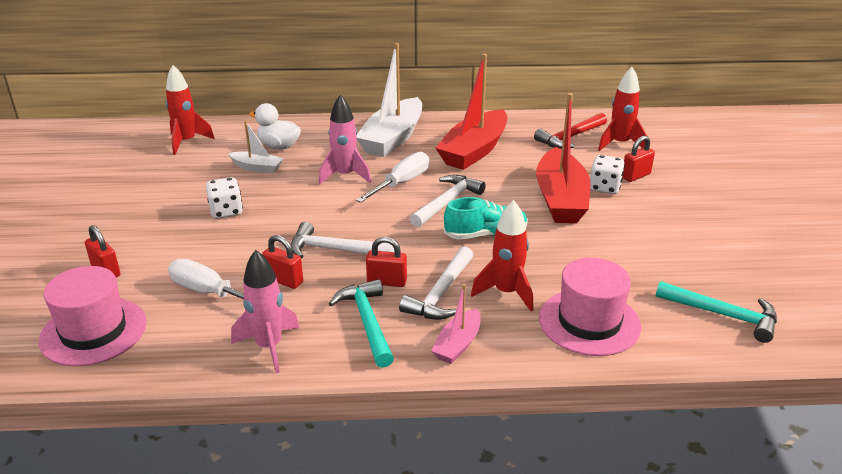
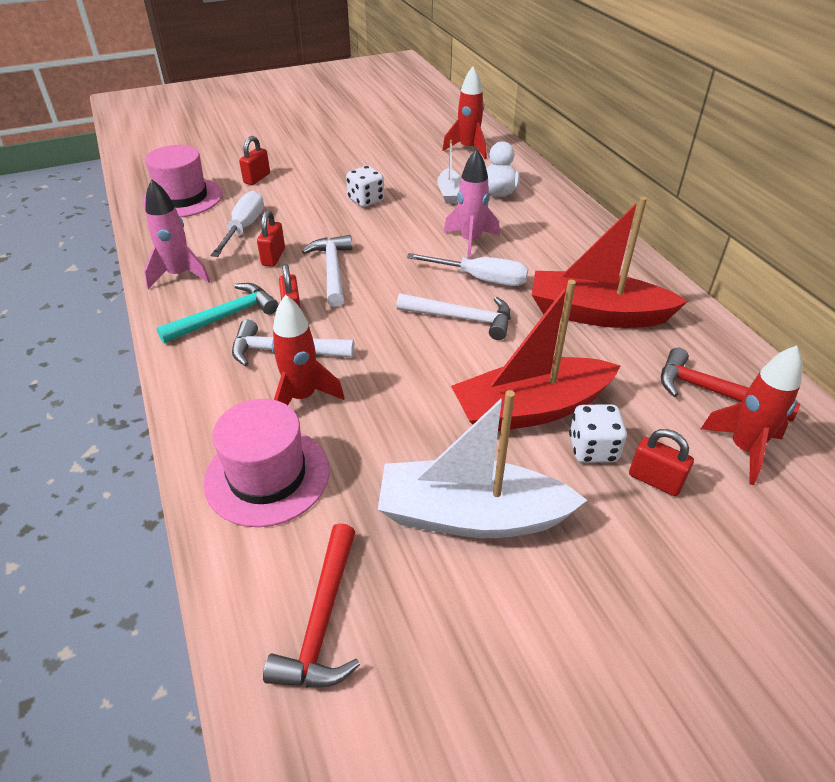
camera: 70 degrees right, 10 degrees up
(392, 138) = (574, 251): white boat -> white boat (471, 515)
(457, 344) = (204, 380): pink boat -> none
(485, 234) = (410, 360): turquoise shoe -> none
(722, 315) = (322, 620): turquoise hammer -> red hammer

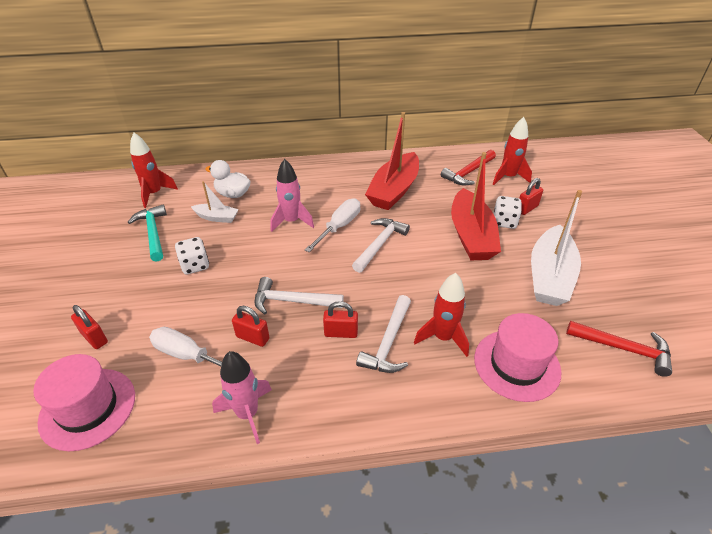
camera: 75 degrees left, 0 degrees up
(225, 317) = (330, 379): turquoise hammer -> turquoise hammer (153, 233)

